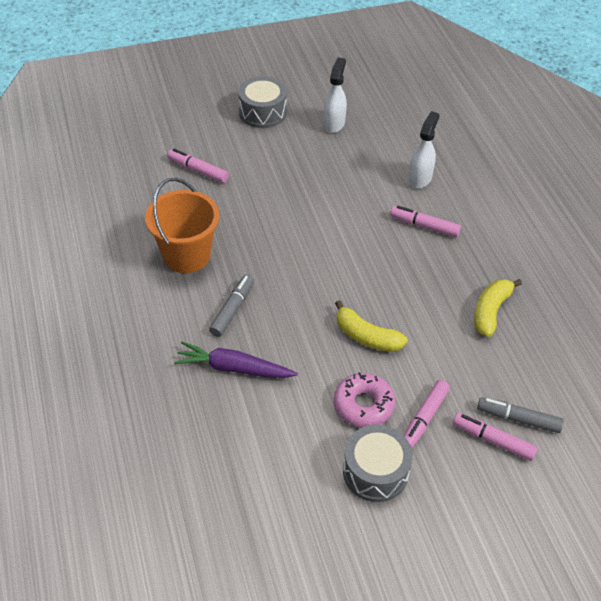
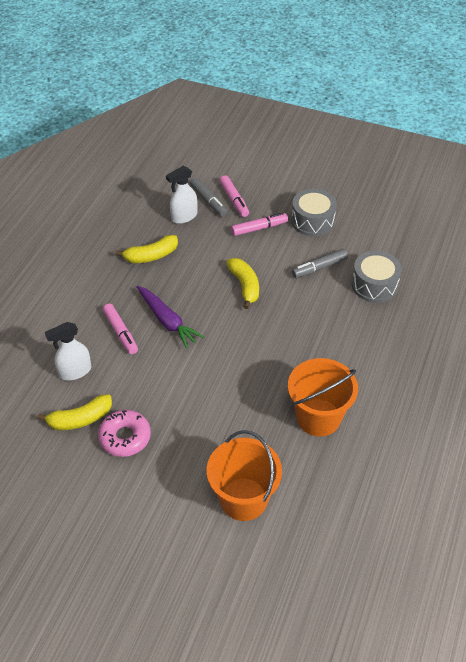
camera: 140 degrees left, 0 degrees up
(198, 170) = (243, 499): pink marker -> orange bucket
(232, 309) = (317, 354): grey marker -> grey marker (319, 267)
(234, 368) = (348, 315): purple carrot -> purple carrot (167, 321)
(262, 112) = (123, 533): grey drum -> grey drum (374, 285)
(334, 123) = (76, 473): white spray bottle -> white spray bottle (184, 217)
(363, 405) = (286, 252): pink donut -> pink donut (125, 437)
(373, 152) = (80, 419): none -> yellow banana

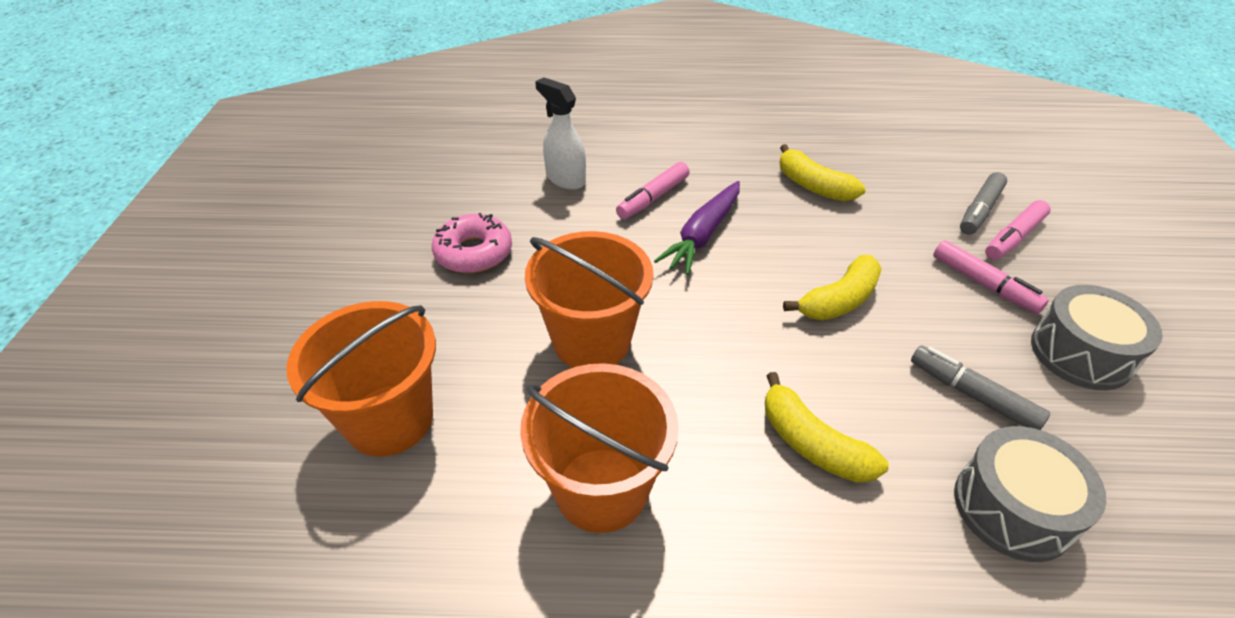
camera: 70 degrees right, 5 degrees down
(80, 419) = (490, 205): yellow banana -> yellow banana (812, 443)
(184, 217) = (919, 195): white spray bottle -> none
(226, 396) = (591, 341): none -> orange bucket

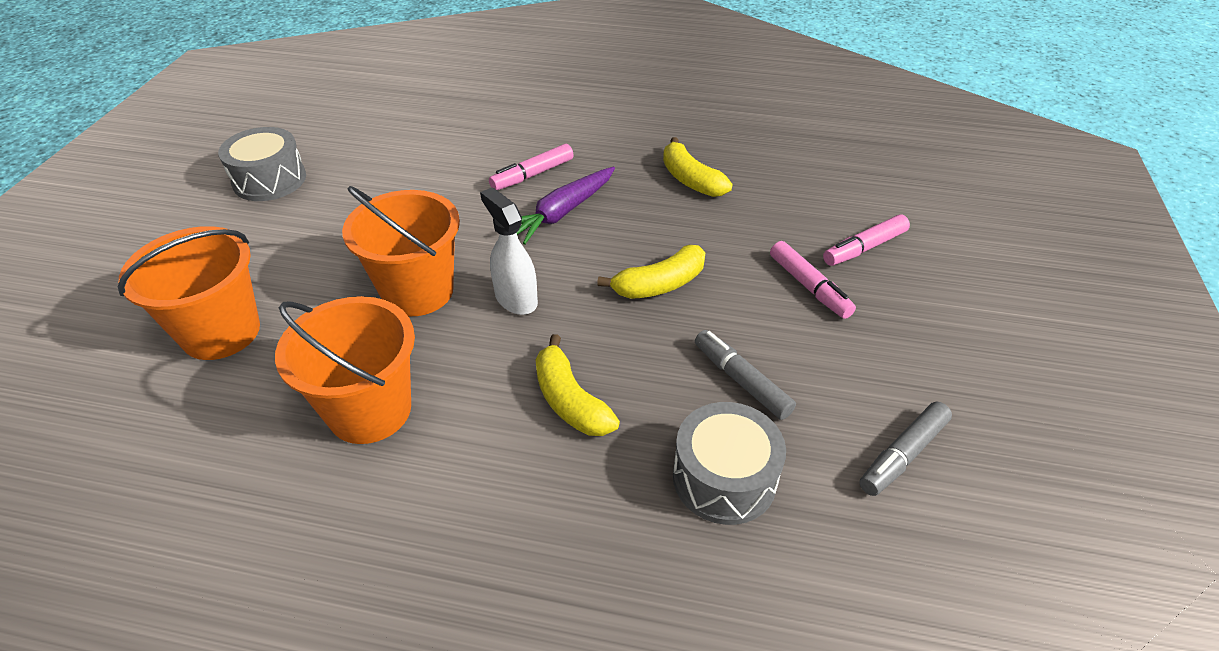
camera: 10 degrees right, 0 degrees up
(473, 252) = (349, 205): pink donut -> none
(565, 179) = (460, 150): white spray bottle -> white spray bottle (515, 299)
(980, 210) = (844, 219): grey marker -> grey marker (903, 455)
(1080, 353) = (868, 359): grey drum -> grey drum (269, 180)

